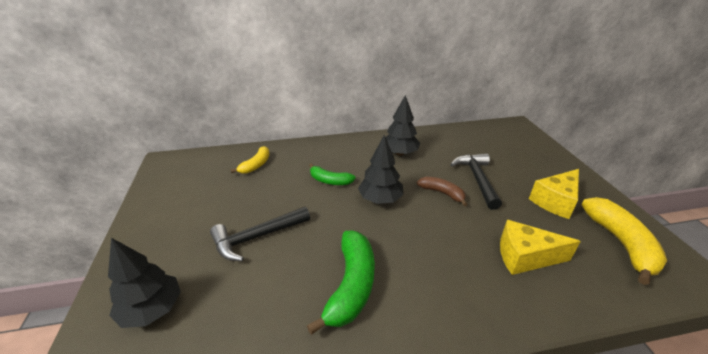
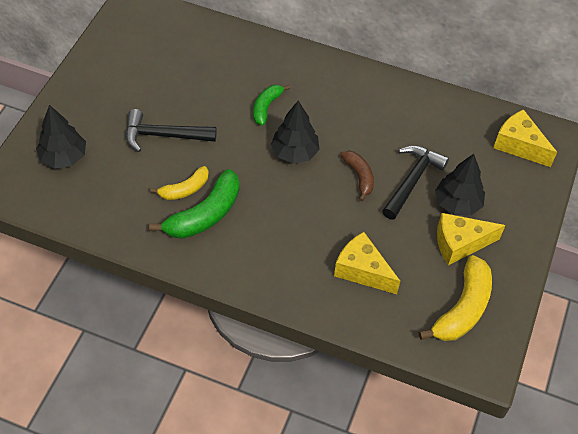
camera: 30 degrees right, 20 degrees up
(256, 165) = (211, 51): yellow banana -> yellow banana (185, 189)
(330, 181) = (266, 107): green banana -> green banana turned 60 degrees clockwise
(400, 153) = (367, 107): black tree -> black tree (457, 203)
(507, 136) = (519, 145): none -> yellow cheese

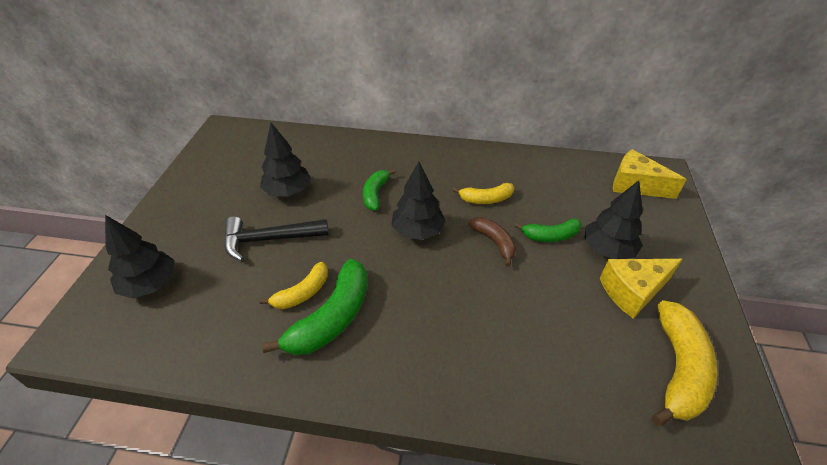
camera: 10 degrees left, 10 degrees down
(186, 89) = (288, 191): none -> black tree
(362, 270) = (540, 347): yellow cheese -> none
(367, 133) = (486, 199): none -> yellow banana
(412, 181) = (550, 236): black hammer -> green banana

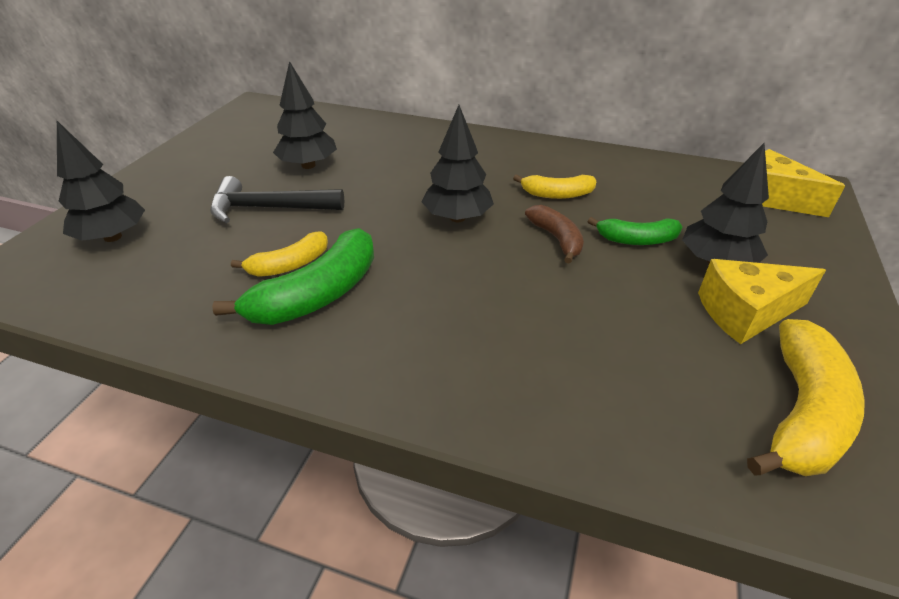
camera: 10 degrees right, 5 degrees down
(375, 194) = (414, 177): green banana -> none

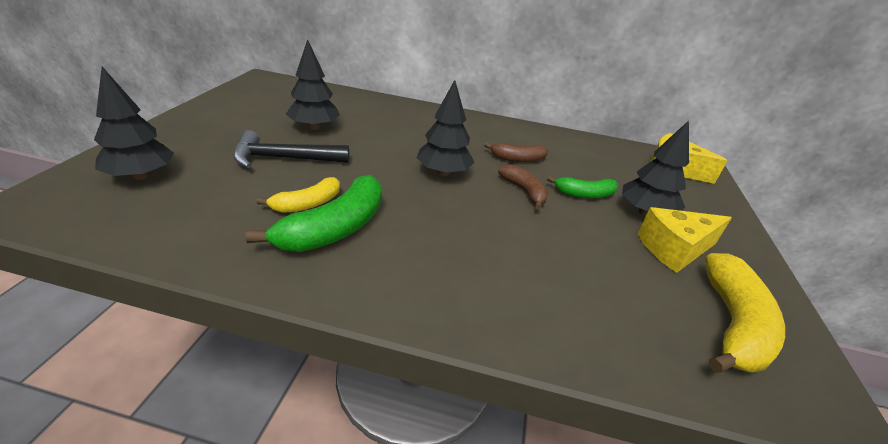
camera: 10 degrees left, 5 degrees down
(557, 194) = (518, 159): yellow banana -> brown banana

